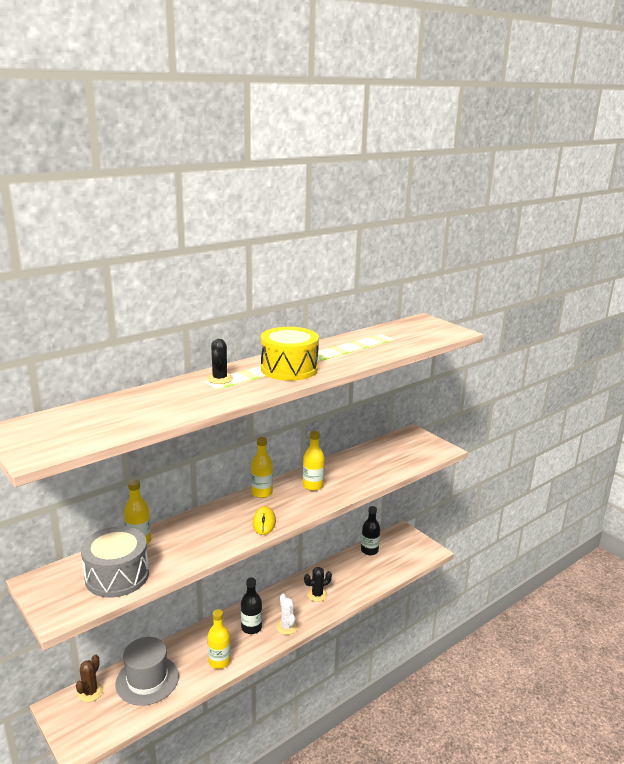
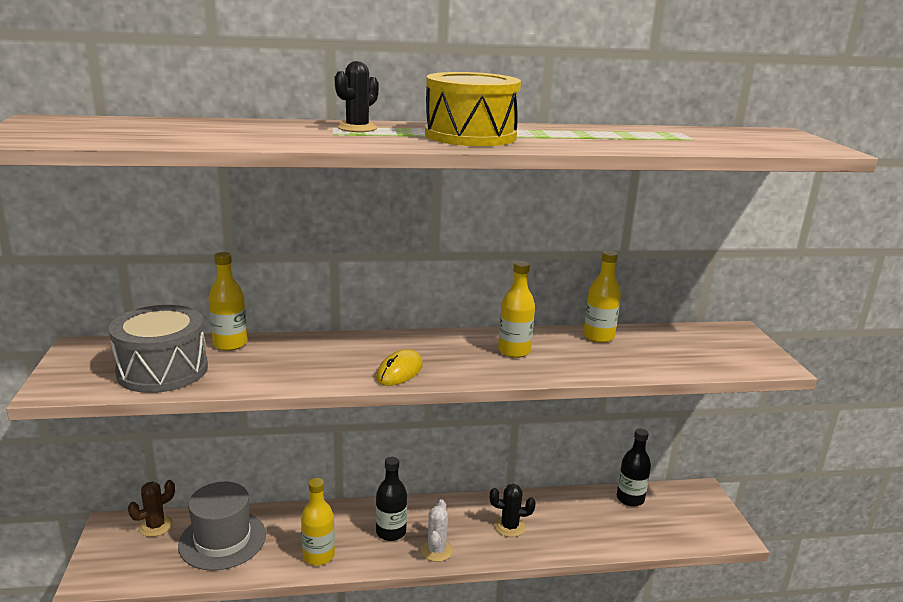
camera: 30 degrees right, 0 degrees up
(262, 493) = (435, 339): yellow bottle -> yellow bottle (598, 336)

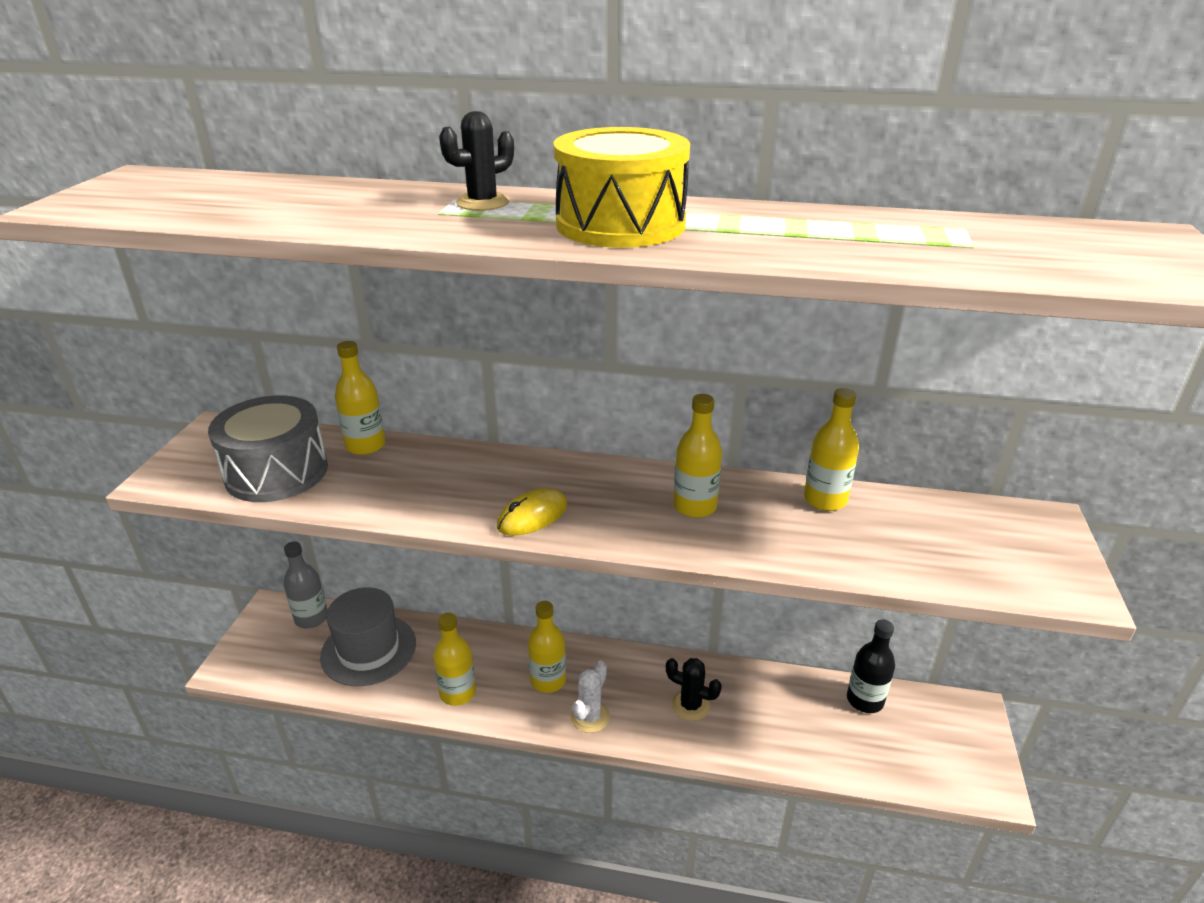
camera: 20 degrees right, 10 degrees up
(156, 526) = (311, 618): brown cactus -> grey bottle
(391, 532) = (548, 680): black bottle -> yellow bottle

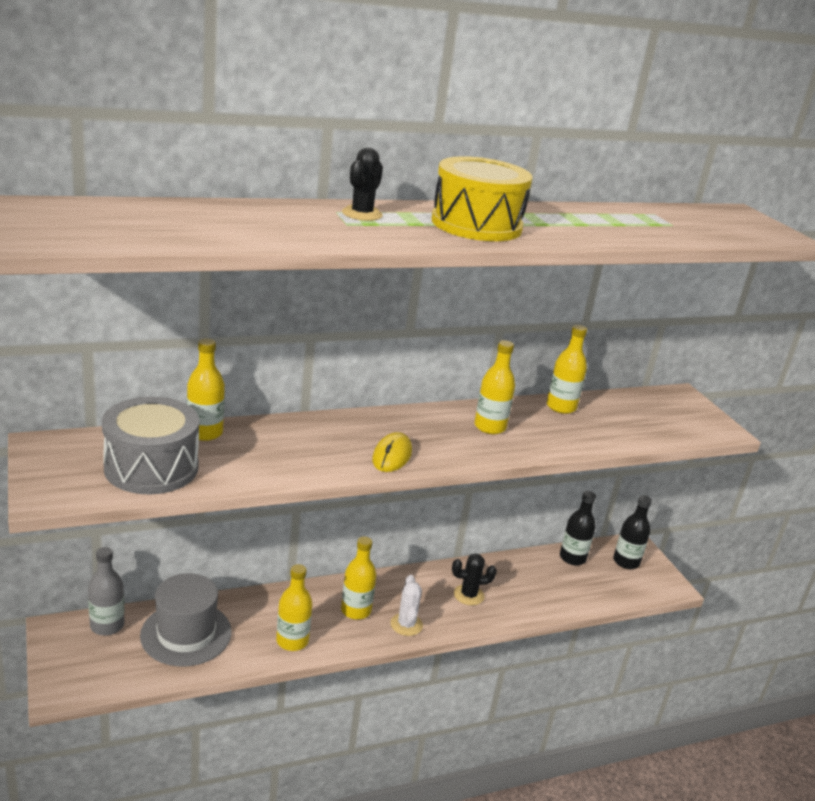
camera: 35 degrees left, 5 degrees down
(942, 730) = (626, 562): none -> black bottle

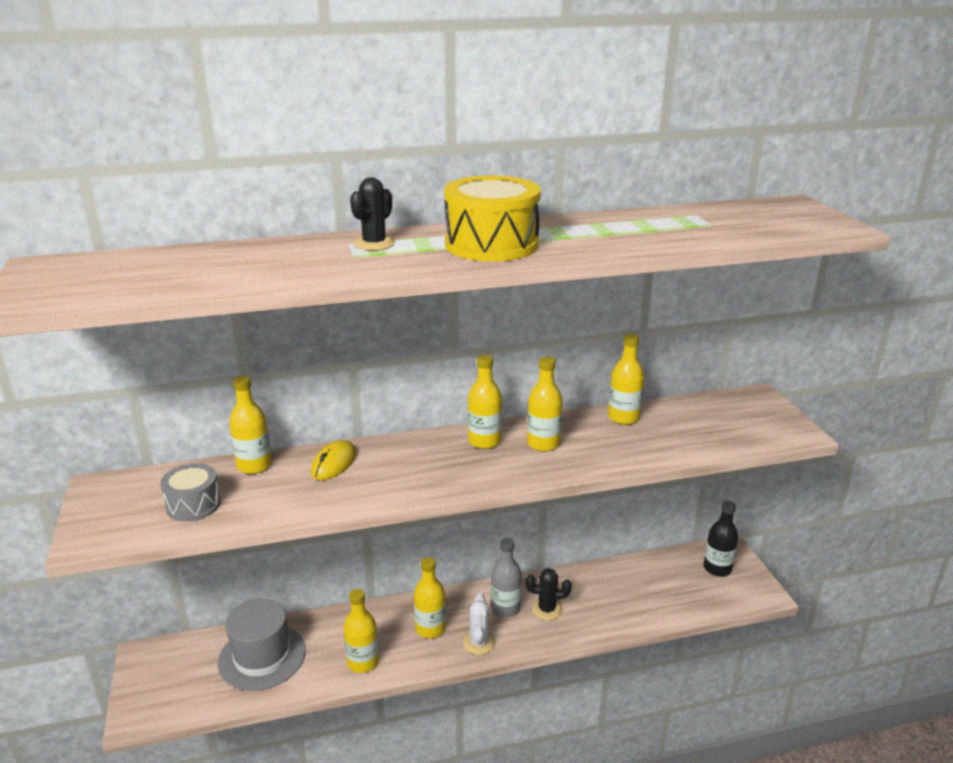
camera: 10 degrees right, 0 degrees up
(107, 625) = (189, 650): grey bottle -> grey bottle (505, 608)
(151, 467) = (193, 504): grey drum -> grey drum, size x0.60
(392, 456) = (434, 480): yellow mouse -> yellow mouse (334, 463)
(432, 421) = (484, 441): none -> yellow bottle
(572, 558) = (660, 566): black bottle -> none

